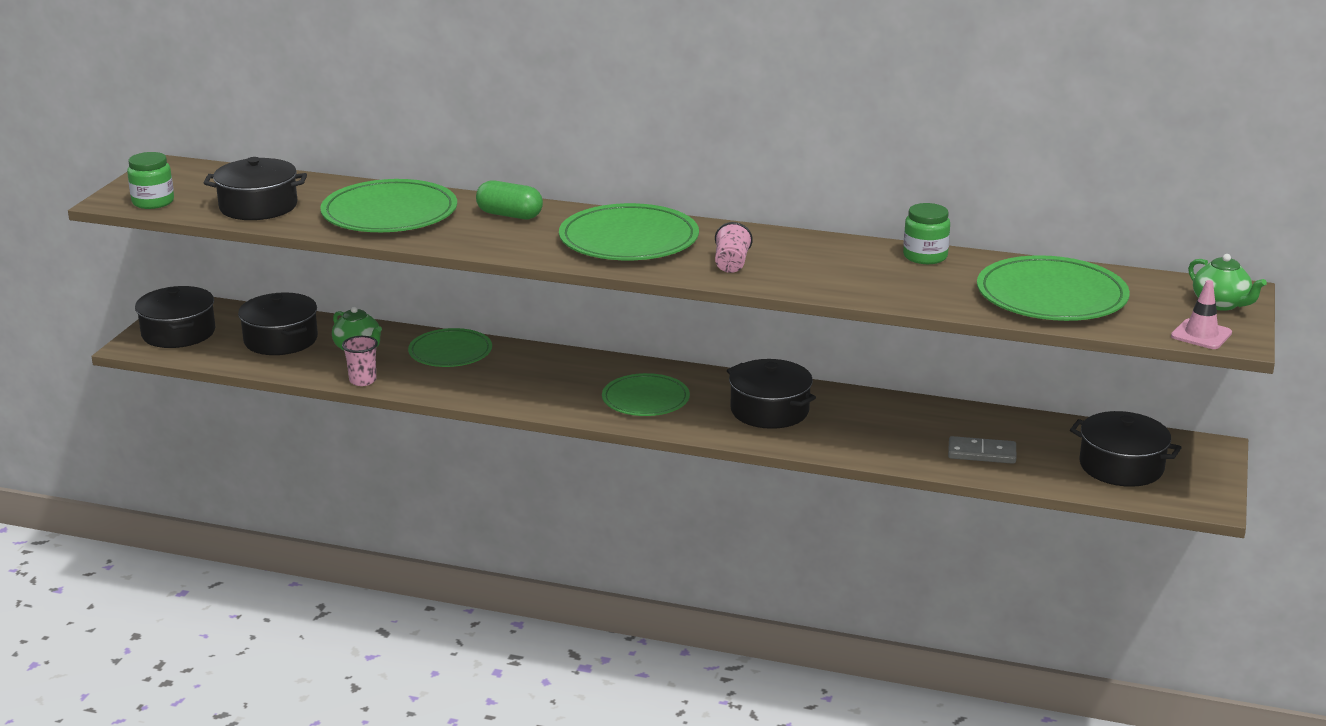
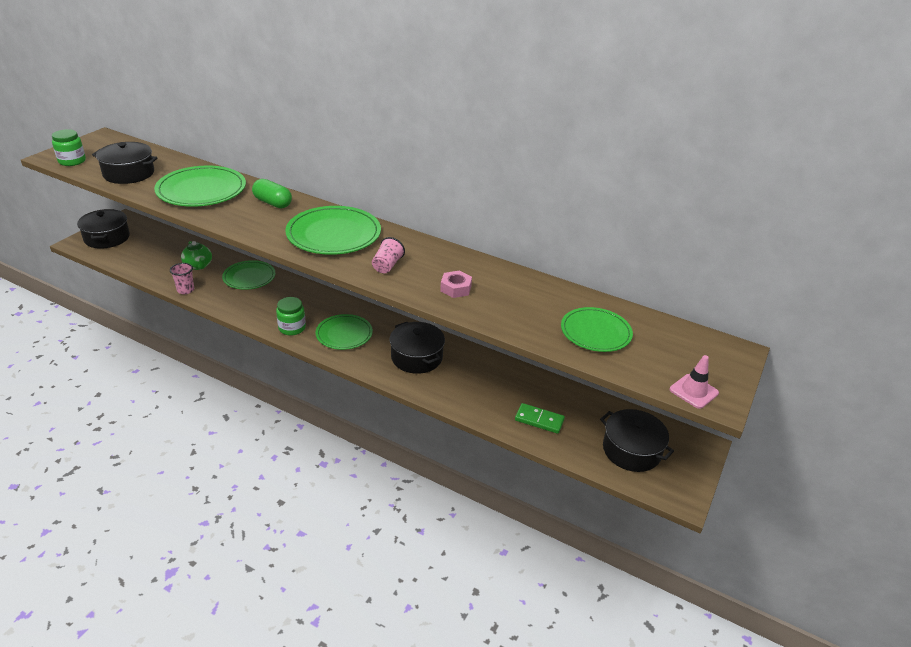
camera: 10 degrees right, 10 degrees up
(281, 340) = (159, 252): black pot -> none
(842, 276) = (456, 288): none -> pink nut
(925, 256) = (522, 280): green jar -> green jar (292, 328)
(981, 453) = (539, 420): grey domino -> green domino
(1051, 296) = (595, 332): green plate -> green plate, size x0.65
(1221, 304) = (720, 362): green teapot -> none

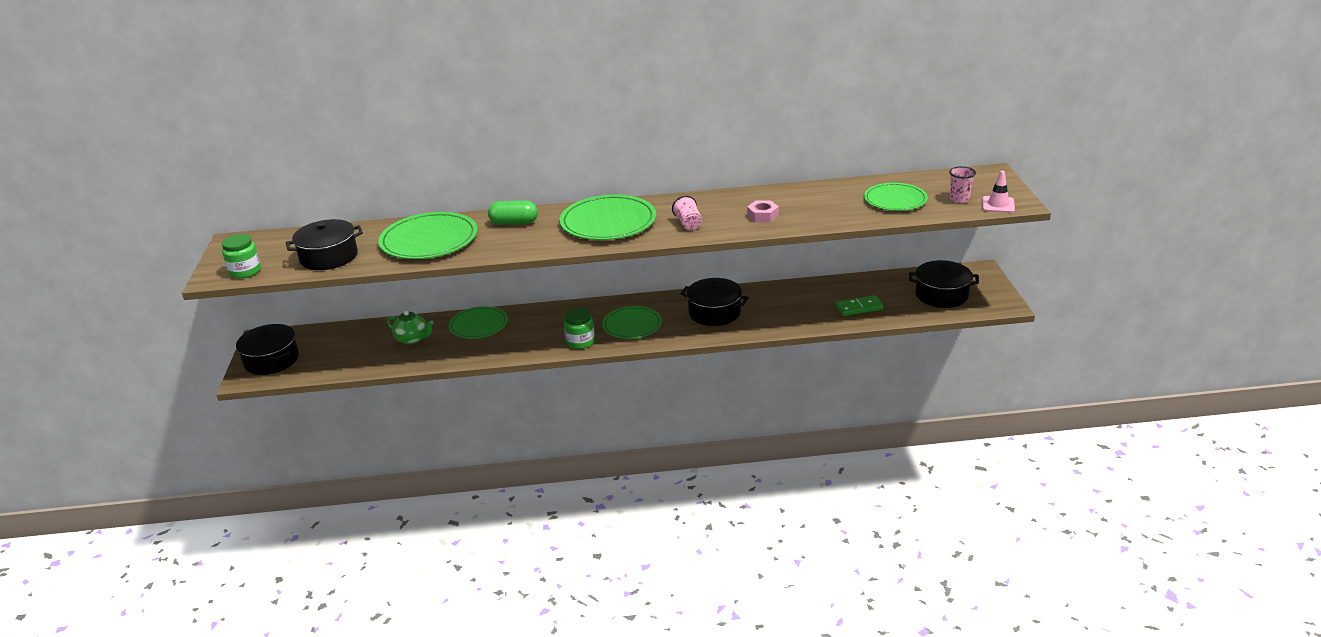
camera: 30 degrees left, 5 degrees down
(185, 290) = (433, 361): pink cup -> pink cup (959, 199)

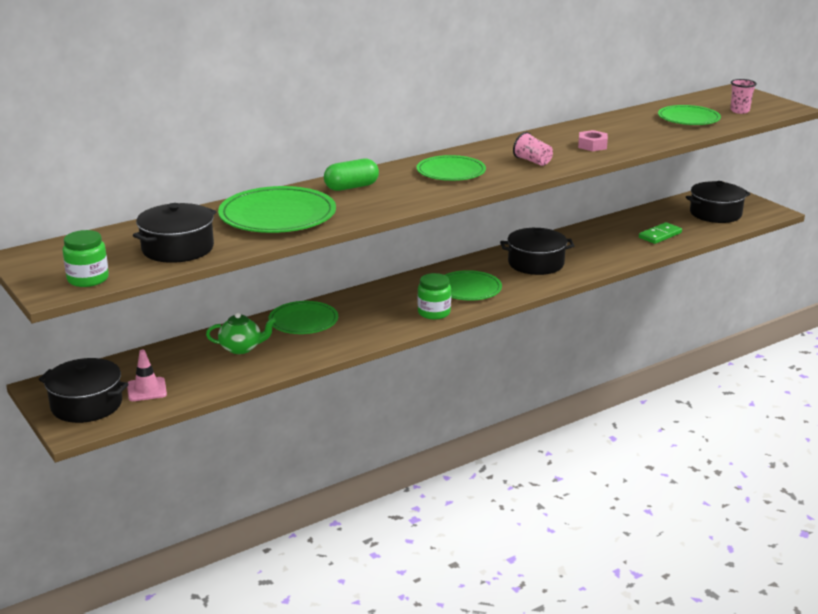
camera: 30 degrees left, 5 degrees down
(608, 222) = (451, 172): green plate -> green plate, size x0.65
(998, 205) = (775, 110): pink traffic cone -> pink traffic cone (146, 389)

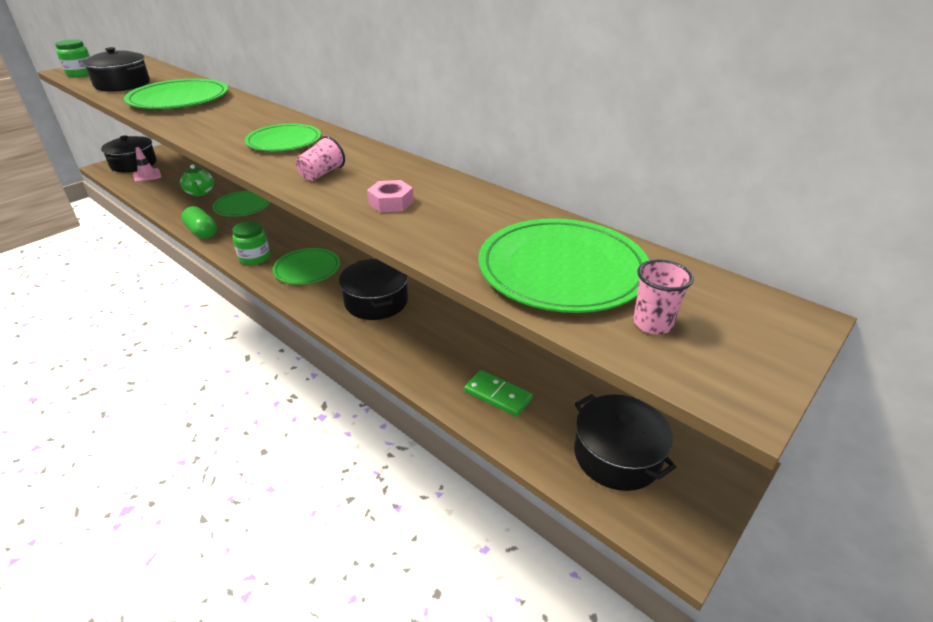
camera: 75 degrees right, 10 degrees up
(351, 187) = (242, 112): green capsule -> green capsule (202, 232)
(688, 118) = (562, 269): green plate -> green plate, size x1.54

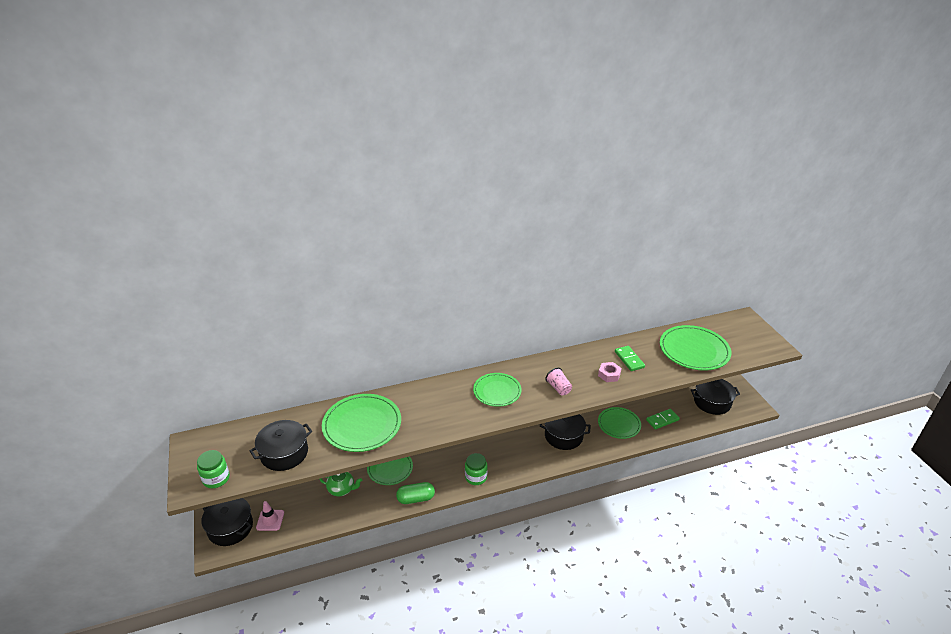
camera: 60 degrees left, 0 degrees up
(307, 269) = (508, 455): green plate -> green plate (619, 424)
(452, 211) = (629, 359): none -> green domino
(652, 324) = (737, 346): pink cup -> none

